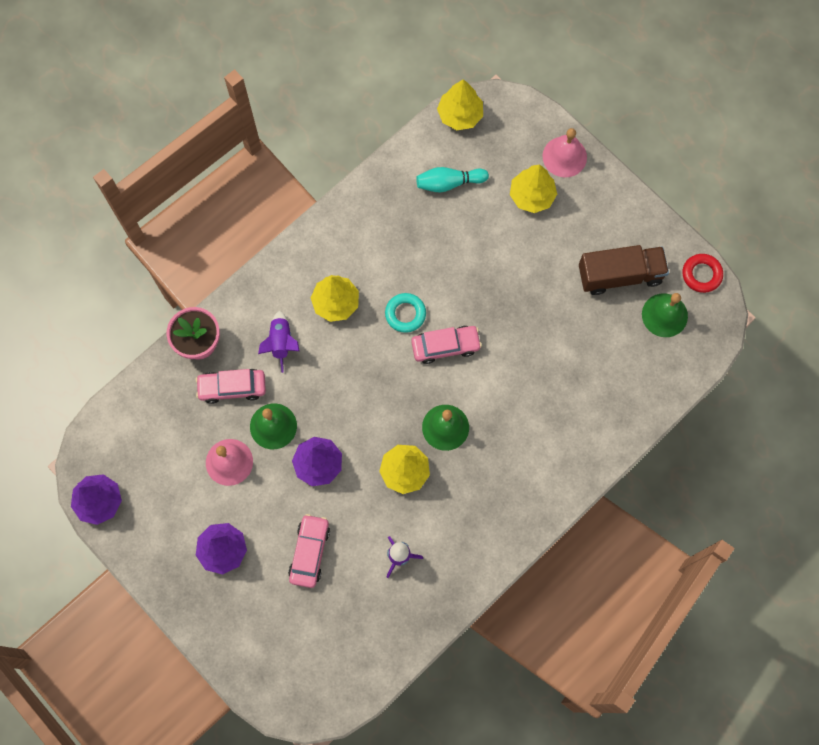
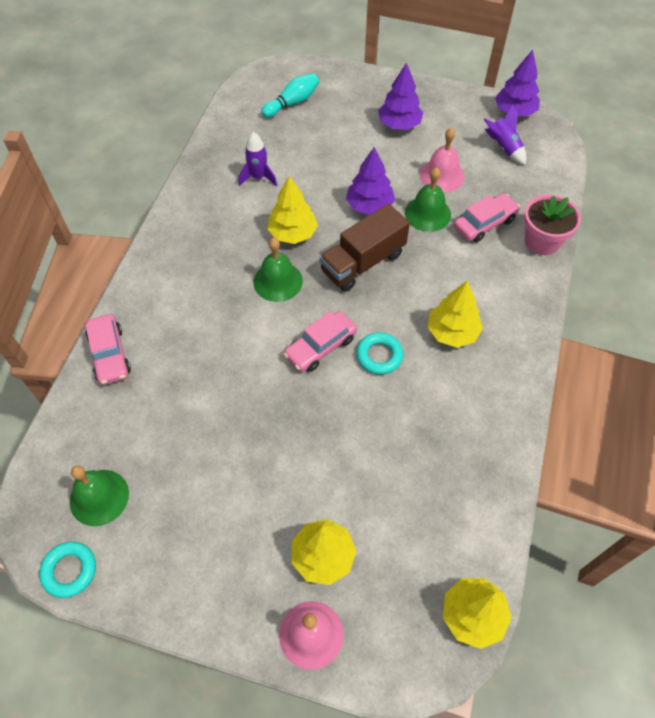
camera: 150 degrees right, 15 degrees down
(281, 343) = (473, 275): purple rocket -> purple rocket (503, 148)
(309, 552) = (332, 150): pink car -> pink car (110, 354)
(449, 183) = (427, 517): turquoise bowling pin -> turquoise bowling pin (292, 103)
(620, 275) = (171, 516): brown truck -> brown truck (363, 262)
(701, 274) = (69, 571): red ring -> turquoise ring

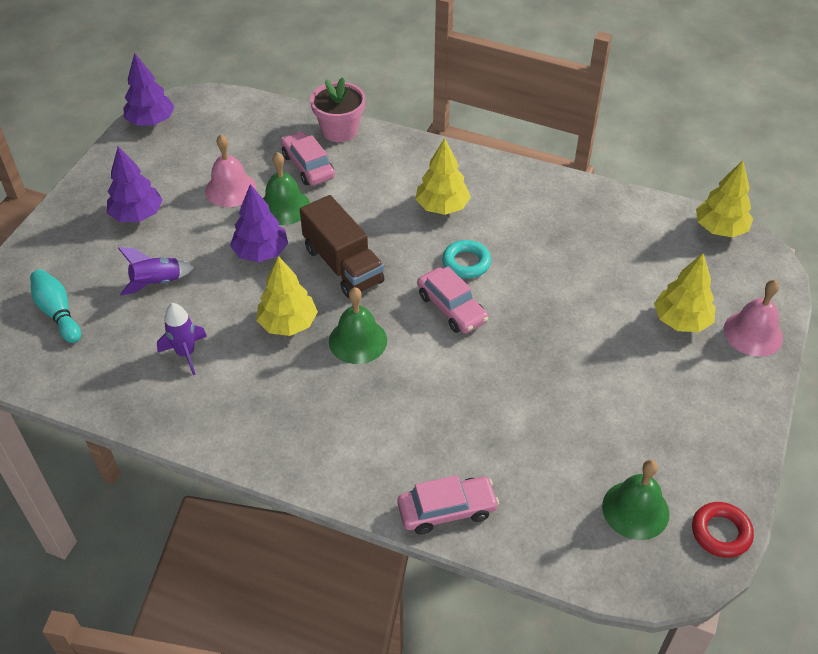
camera: 85 degrees left, 10 degrees down
(69, 571) = (721, 533): turquoise ring -> red ring
(503, 148) = (203, 137): purple rocket -> purple rocket (157, 283)

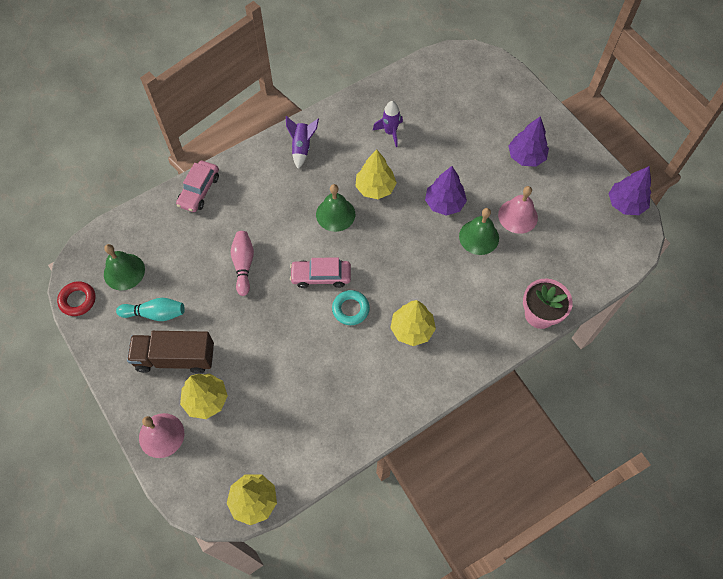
camera: 125 degrees right, 15 degrees up
(58, 313) = (465, 91): turquoise bowling pin -> turquoise bowling pin (155, 314)
(157, 283) = (456, 142): purple rocket -> purple rocket (302, 147)
(308, 166) = (512, 272): pink car -> none
(343, 265) = (401, 240): brown truck -> brown truck (175, 358)
(505, 388) = (243, 265): none -> pink bowling pin

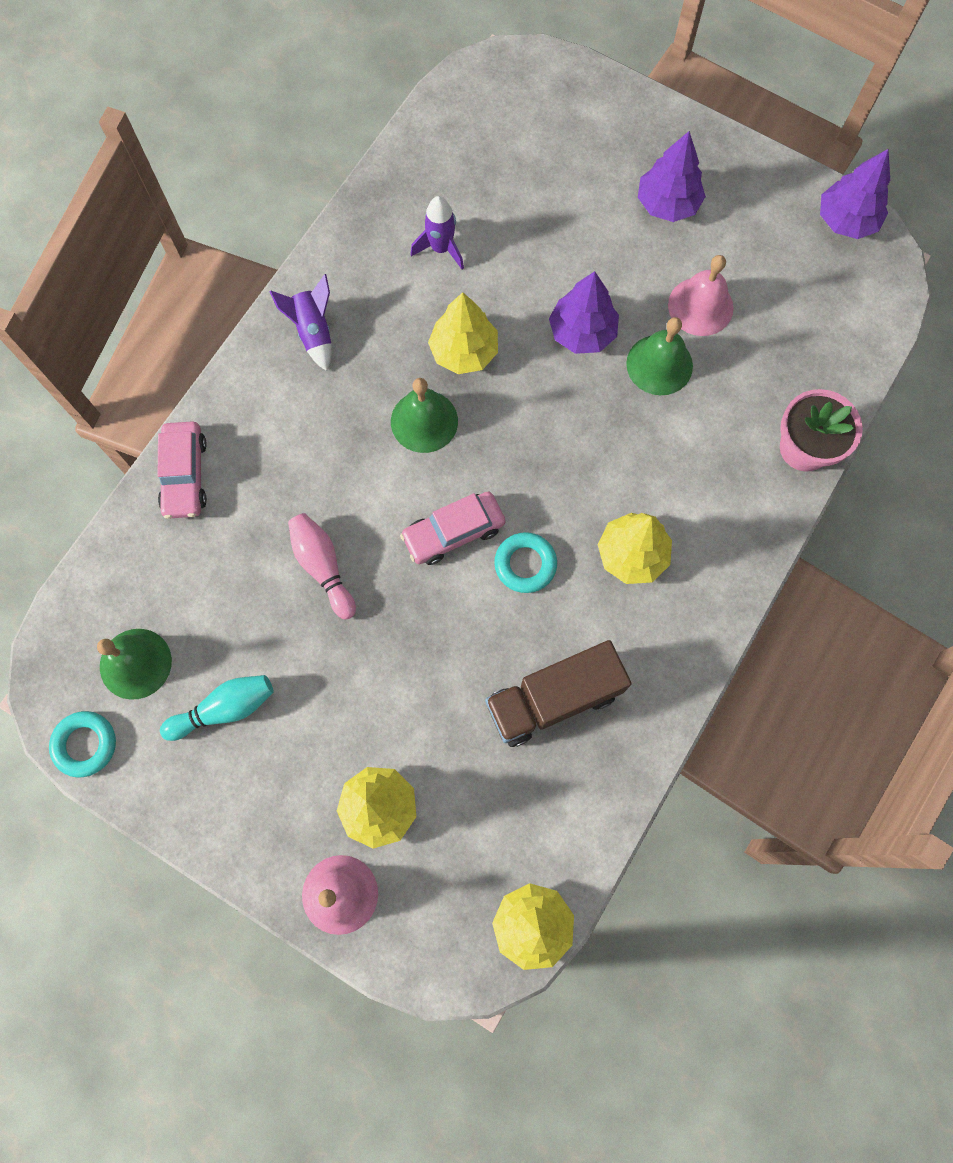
camera: 25 degrees left, 10 degrees up
(78, 300) = (85, 744): red ring -> turquoise ring
(175, 358) = (295, 764): brown truck -> brown truck (553, 699)

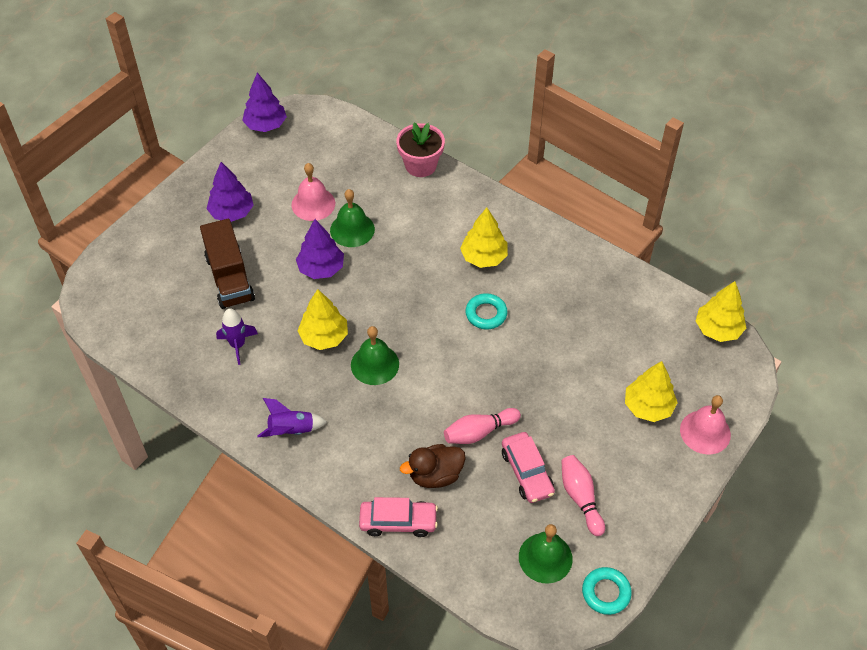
camera: 85 degrees left, 20 degrees down
(224, 709) = (580, 498): turquoise bowling pin -> pink bowling pin
(254, 515) = (435, 475): none -> brown duck
(453, 532) = (460, 352): pink car -> pink car (527, 472)
(553, 699) = (577, 306): brown truck -> brown truck (230, 278)

